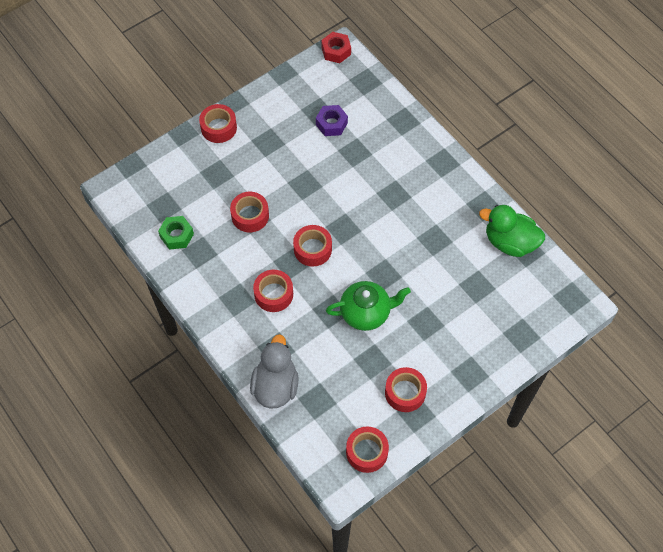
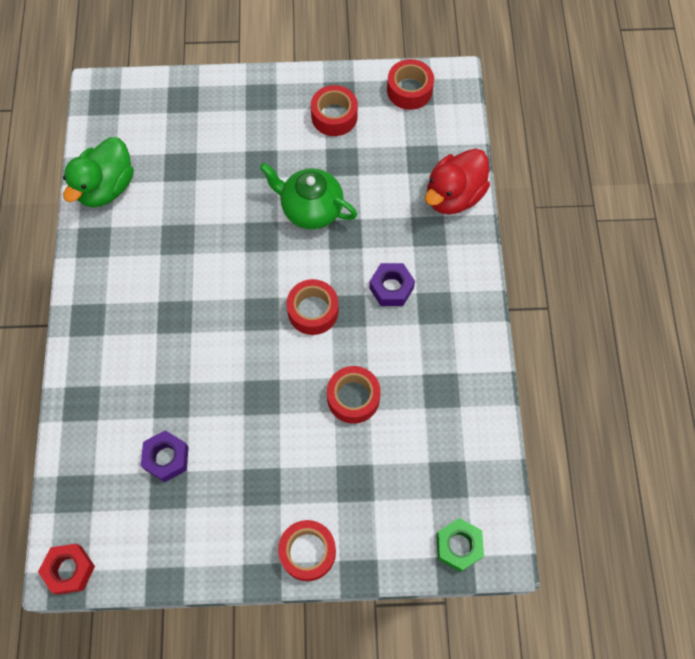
camera: 145 degrees left, 5 degrees up
(177, 235) = (455, 429): green nut -> green nut (458, 546)
(273, 294) = (391, 288): red tape -> purple nut
(275, 386) = (454, 196): grey duck -> red duck
(509, 242) = (106, 187): green duck -> green duck turned 60 degrees clockwise

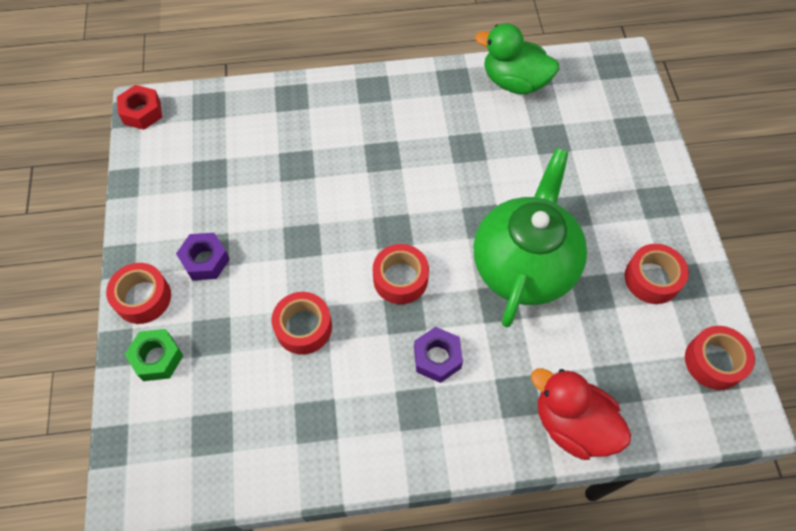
camera: 85 degrees right, 5 degrees down
(166, 458) = (239, 168): purple nut -> purple nut (205, 260)
(311, 209) = (524, 265): green teapot -> green teapot, size x1.54
(458, 546) = (137, 448): green nut -> green nut (157, 358)

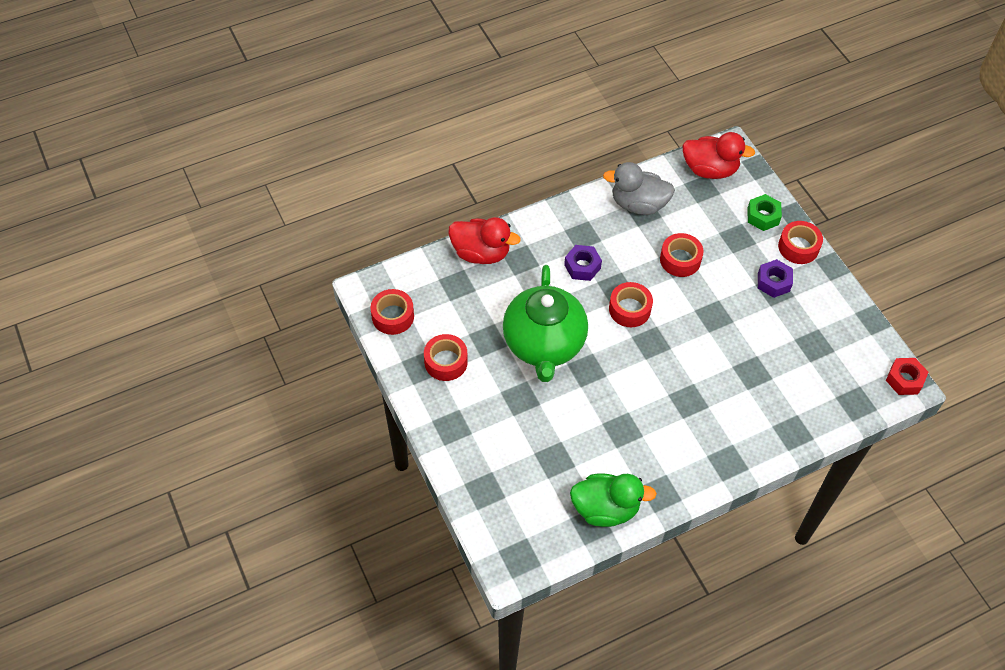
camera: 160 degrees right, 5 degrees down
(181, 464) = (710, 169): none -> red duck
(317, 435) = (638, 204): none -> grey duck

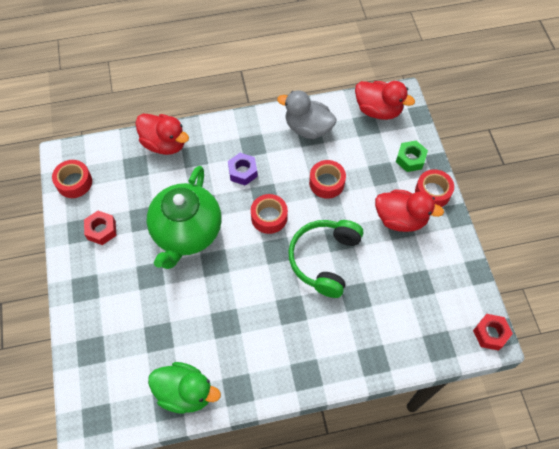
camera: 15 degrees right, 5 degrees up
(446, 362) = (101, 230): red tape -> red nut
(706, 341) = (324, 259): none -> green headphones
(773, 282) = (400, 219): purple nut -> red duck

